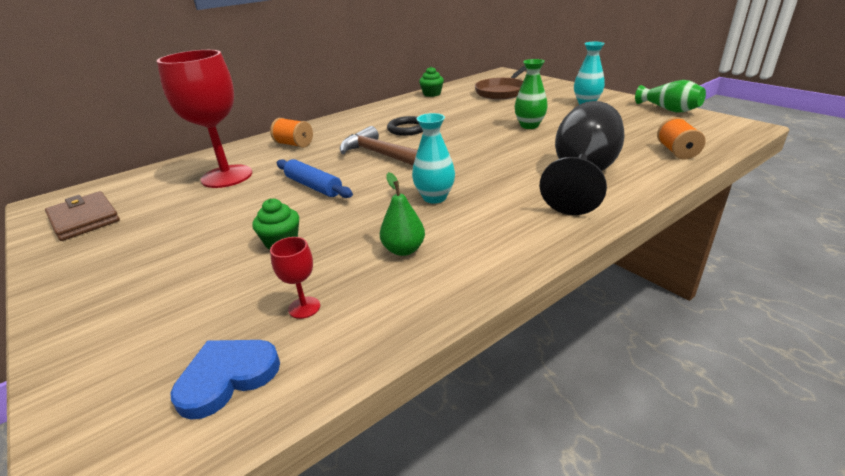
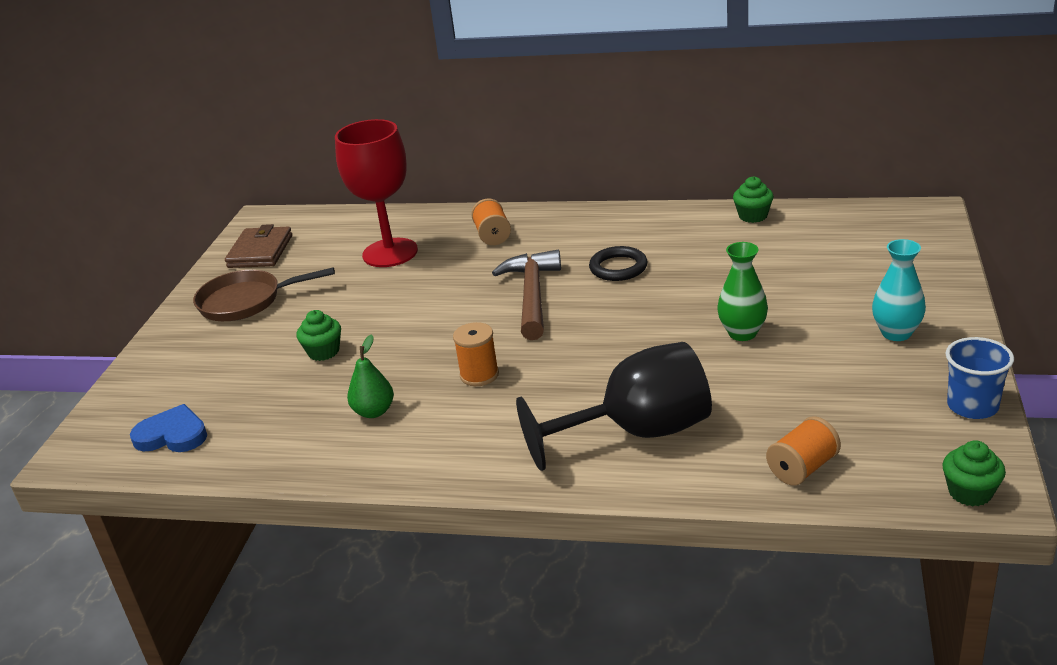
camera: 50 degrees right, 0 degrees up
(304, 307) = (259, 416): red goblet -> none
(313, 186) = (424, 304): blue rolling pin -> none
(434, 197) = (479, 375): turquoise vase -> orange spool
(502, 92) = (841, 254): brown pan -> brown pan (246, 301)
(669, 110) = (972, 406): green vase -> blue cup
(740, 130) = (970, 492): none -> green cupcake

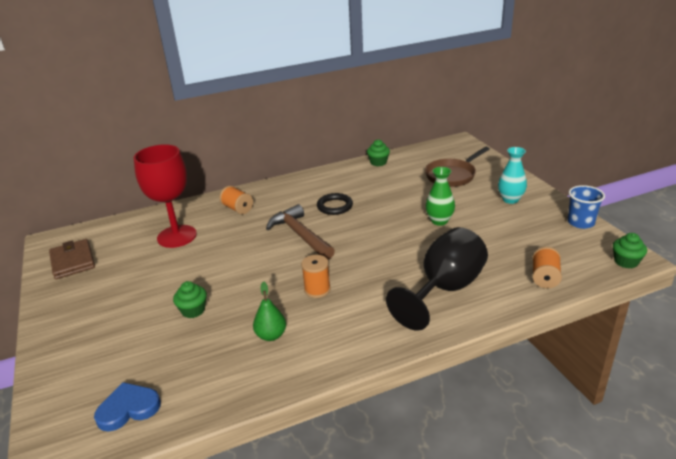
camera: 35 degrees left, 0 degrees up
(246, 301) = (95, 297): brown pan -> brown pan (452, 175)

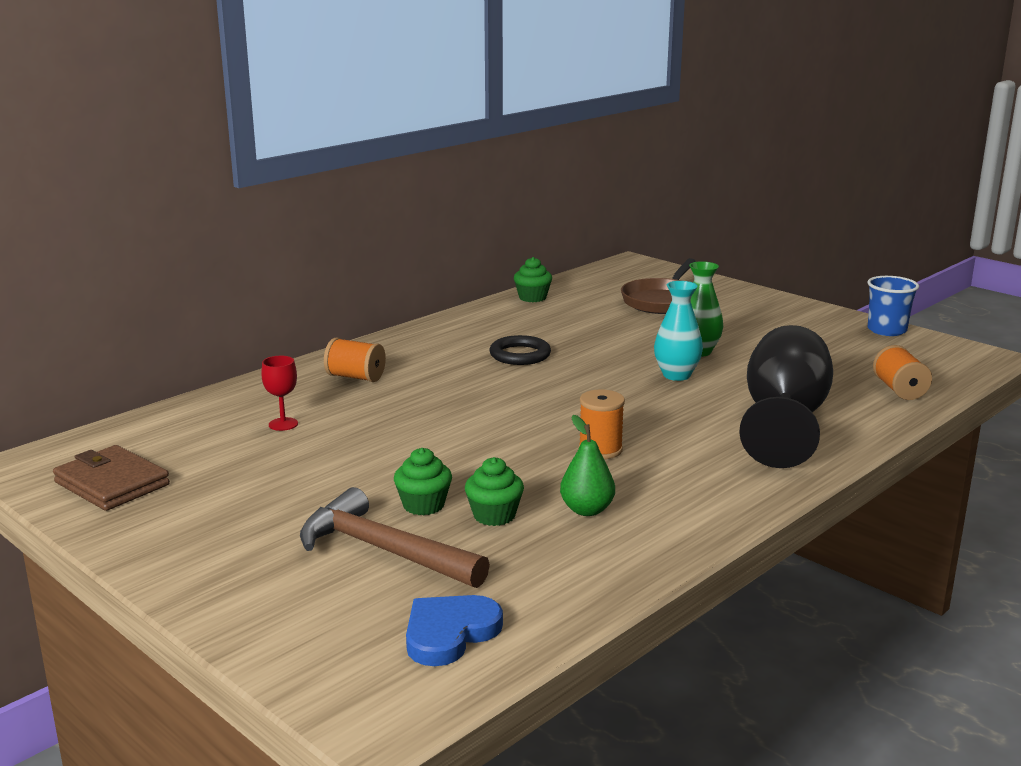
camera: 25 degrees left, 10 degrees down
(177, 236) = (283, 424): red goblet -> red goblet, size x0.40
(300, 235) = (502, 394): brown hammer -> brown hammer (383, 550)
(510, 199) = (772, 318): turquoise vase -> turquoise vase (676, 375)
(626, 262) = (979, 361): green cupcake -> green cupcake (494, 515)

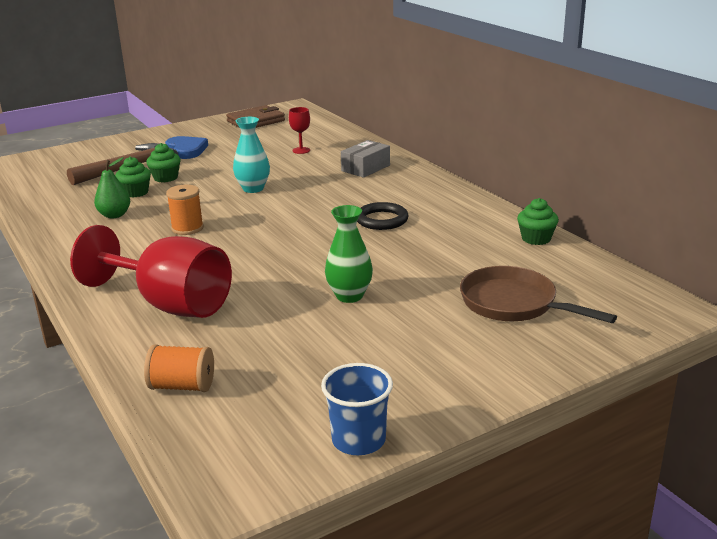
camera: 105 degrees right, 5 degrees up
(355, 377) = (365, 168): orange spool -> grey box
(449, 633) = (43, 177): blue heart -> blue heart (186, 150)
(676, 375) = (298, 276): turquoise vase -> turquoise vase (253, 189)
(784, 421) = (170, 304): black goblet -> red goblet

